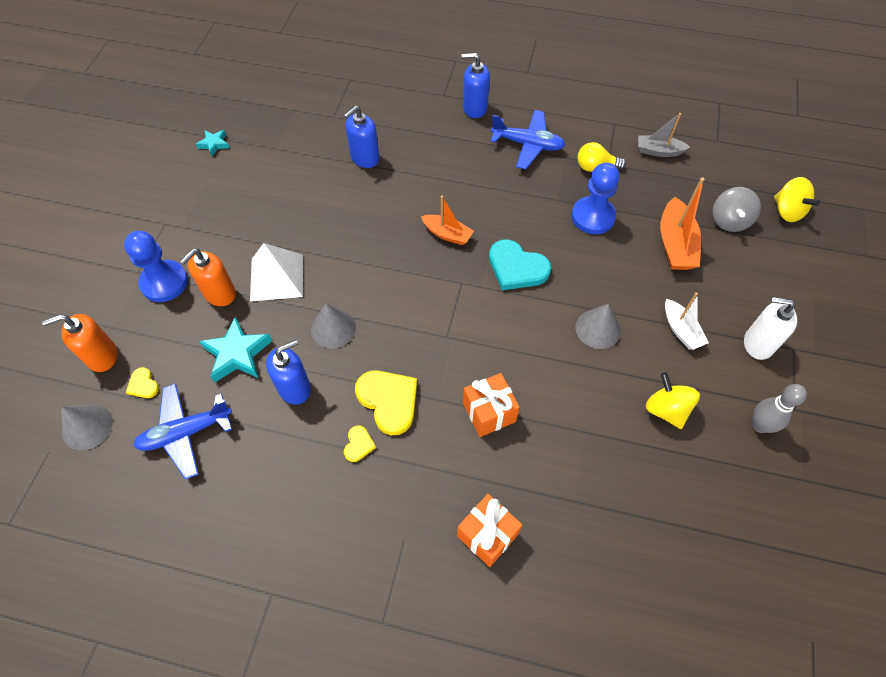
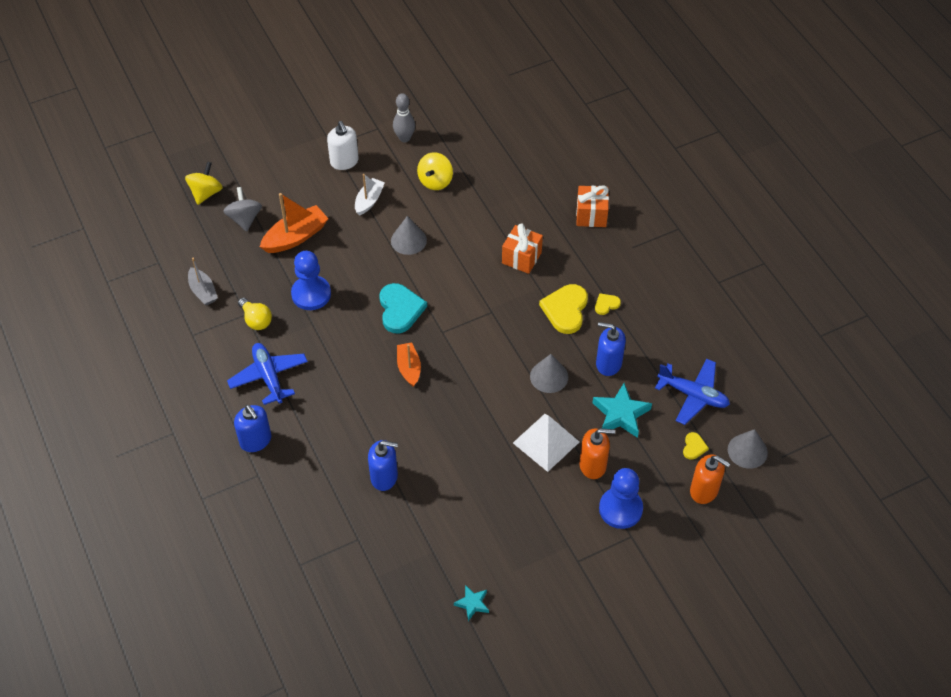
camera: 130 degrees left, 5 degrees down
(729, 221) = (244, 219): grey spinning top -> grey spinning top turned 75 degrees counterclockwise

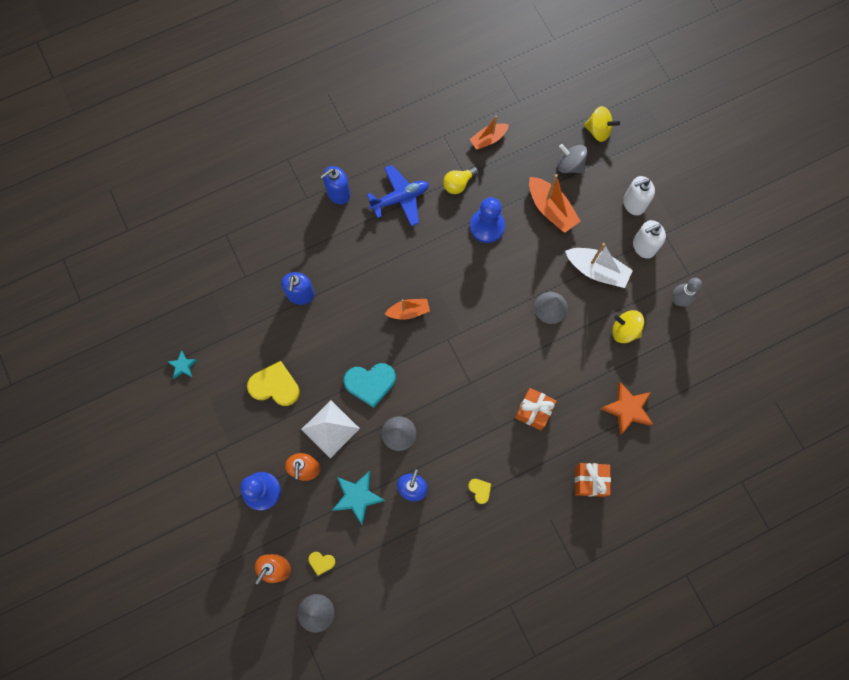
camera: 90 degrees right, 20 degrees up
(203, 291) = (488, 139): grey boat -> orange boat
(244, 219) = (570, 165): grey spinning top -> grey spinning top turned 135 degrees counterclockwise
(295, 167) = (633, 203): none -> white soap dispenser
(369, 201) = (596, 270): white boat -> white boat, size x1.55
(400, 309) = (471, 302): turquoise heart -> turquoise heart (370, 383)
(517, 183) = (627, 409): none -> orange star
(565, 310) = (473, 451): yellow heart -> yellow heart (275, 386)
(693, 395) = (377, 566): blue plane -> none

